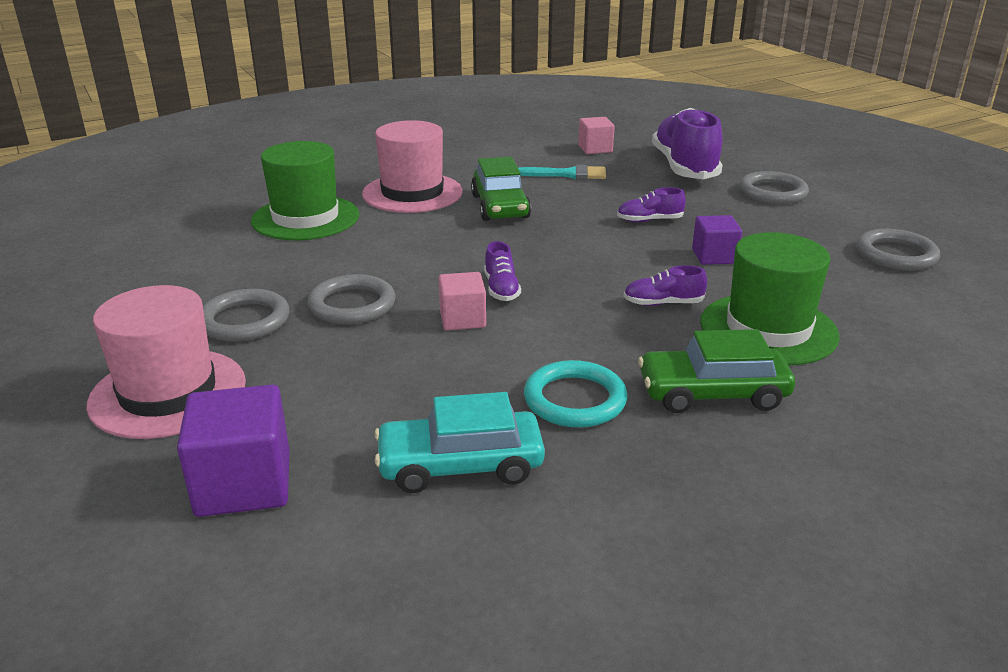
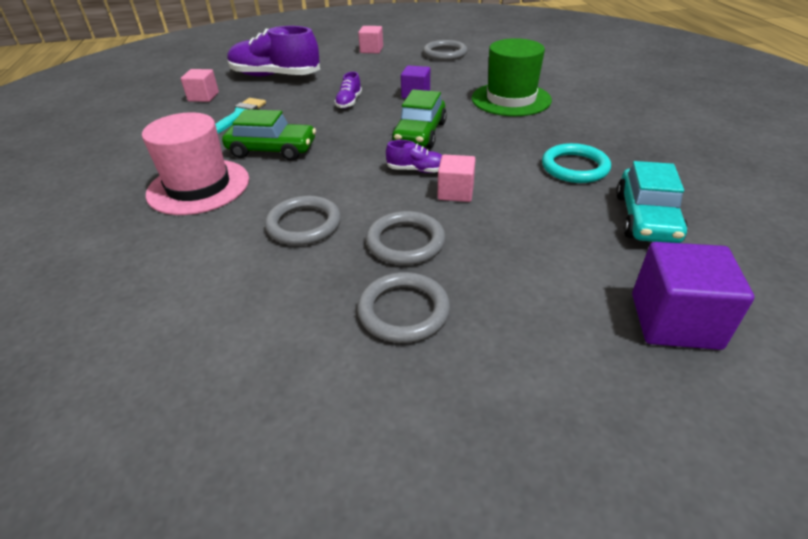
camera: 70 degrees left, 10 degrees up
(168, 393) = (529, 370): pink hat -> none
(305, 218) = (192, 256): green hat -> none
(663, 303) = (468, 120): purple shoe -> none
(712, 393) = (575, 127): green car -> green car (420, 134)
(772, 192) = (341, 62): grey ring -> grey ring (304, 224)
(840, 202) = (371, 50): none -> pink cube

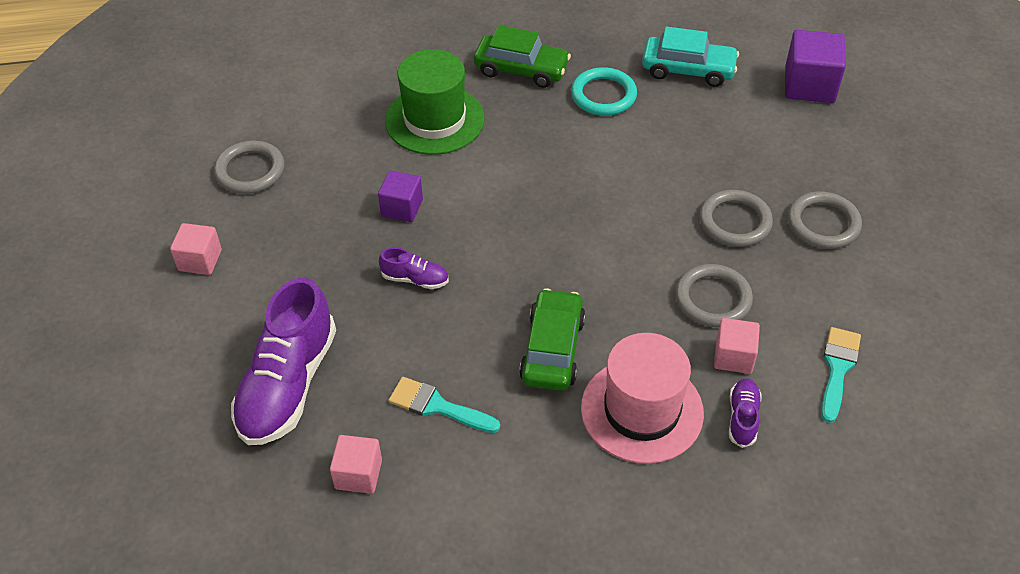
camera: 90 degrees left, 10 degrees up
(189, 303) = (838, 368): none -> turquoise brush
(417, 170) = (606, 211): purple shoe -> purple shoe (742, 418)
(420, 134) = (521, 206): green car -> green car (521, 69)
(455, 192) = (650, 183): pink cube -> pink cube (733, 357)

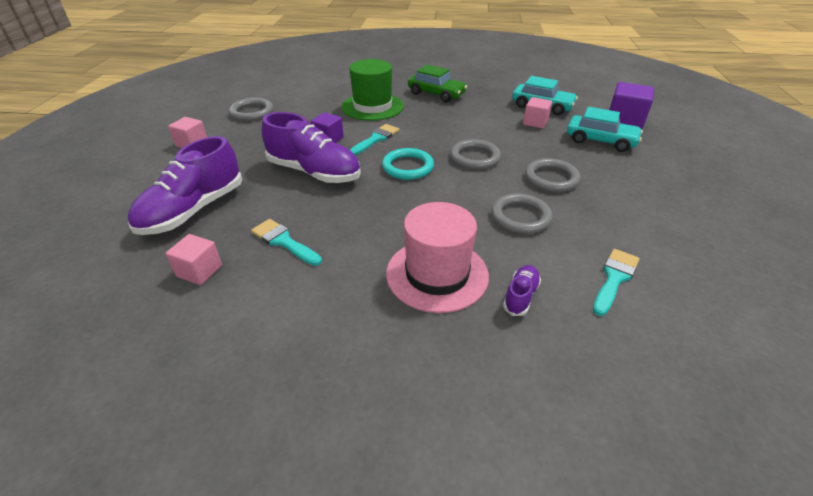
camera: 15 degrees right, 10 degrees down
(415, 279) = (314, 172): purple shoe -> purple shoe, size x2.22
(472, 192) = (376, 139): none -> turquoise brush
(552, 349) = (386, 224): green car -> none
(603, 95) = (482, 110): turquoise ring -> turquoise ring (407, 167)
(733, 357) = (526, 254): pink cube -> pink cube (535, 122)
(784, 132) = (600, 141): none -> turquoise car
(823, 224) = (619, 189): grey ring -> grey ring (475, 157)

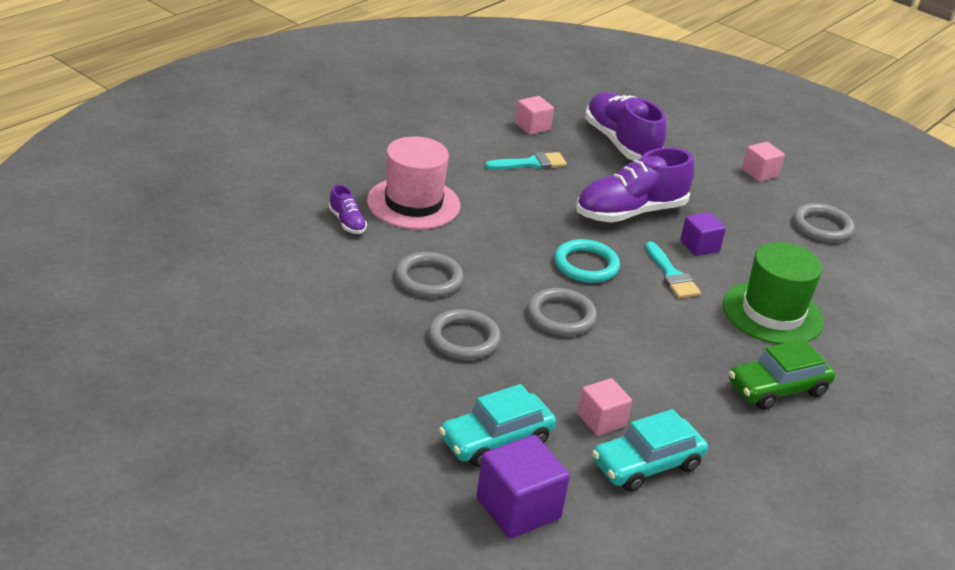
camera: 120 degrees right, 5 degrees down
(614, 278) = (304, 272): turquoise brush -> none

